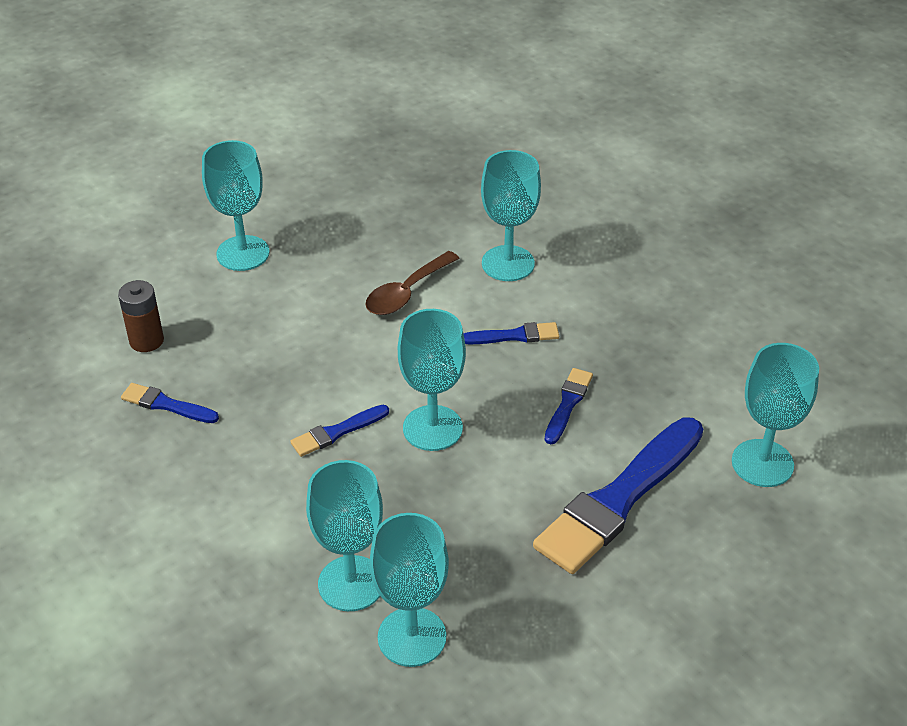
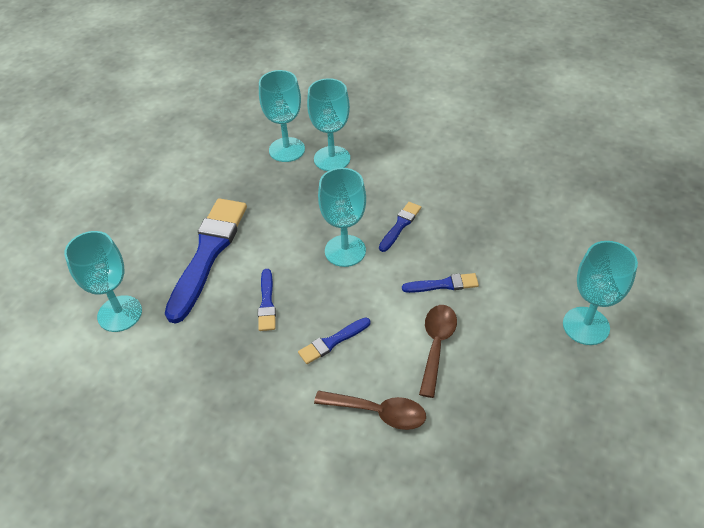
camera: 155 degrees right, 5 degrees up
(146, 340) = (569, 232): brown battery -> none
(166, 405) = (512, 201): blue brush -> blue brush (443, 284)
(508, 263) = (378, 412): turquoise goblet -> brown spoon

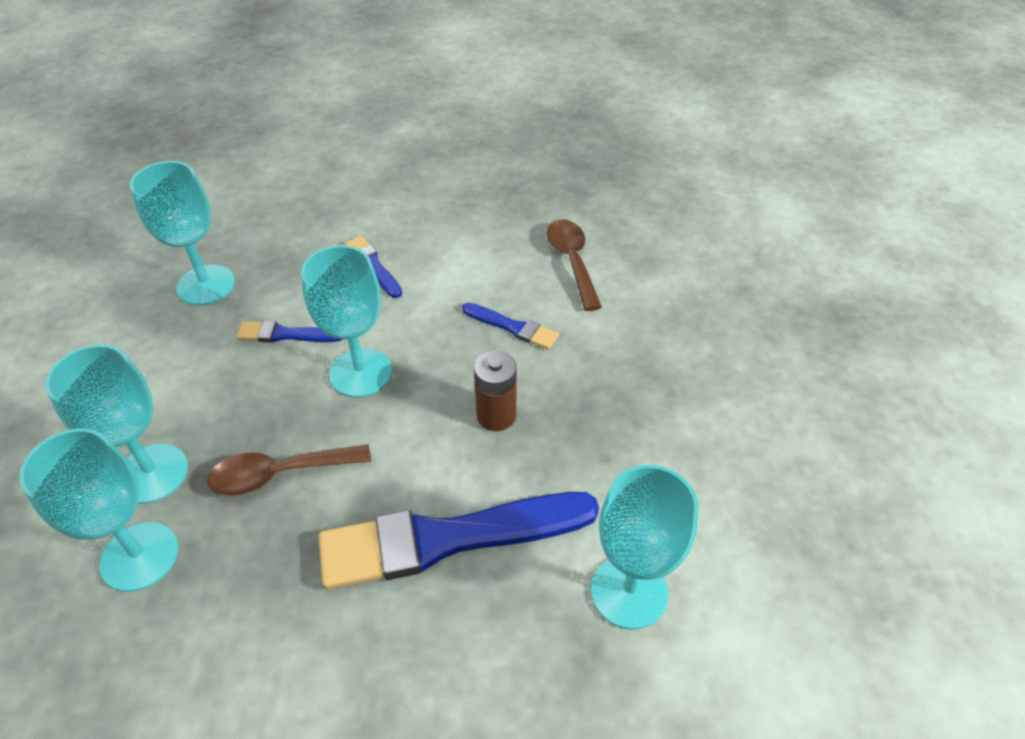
camera: 120 degrees left, 0 degrees up
(267, 303) = (496, 415): blue brush -> brown battery
(436, 345) = (463, 246): brown spoon -> brown spoon (280, 474)
(586, 326) = (375, 160): turquoise goblet -> turquoise goblet (206, 285)

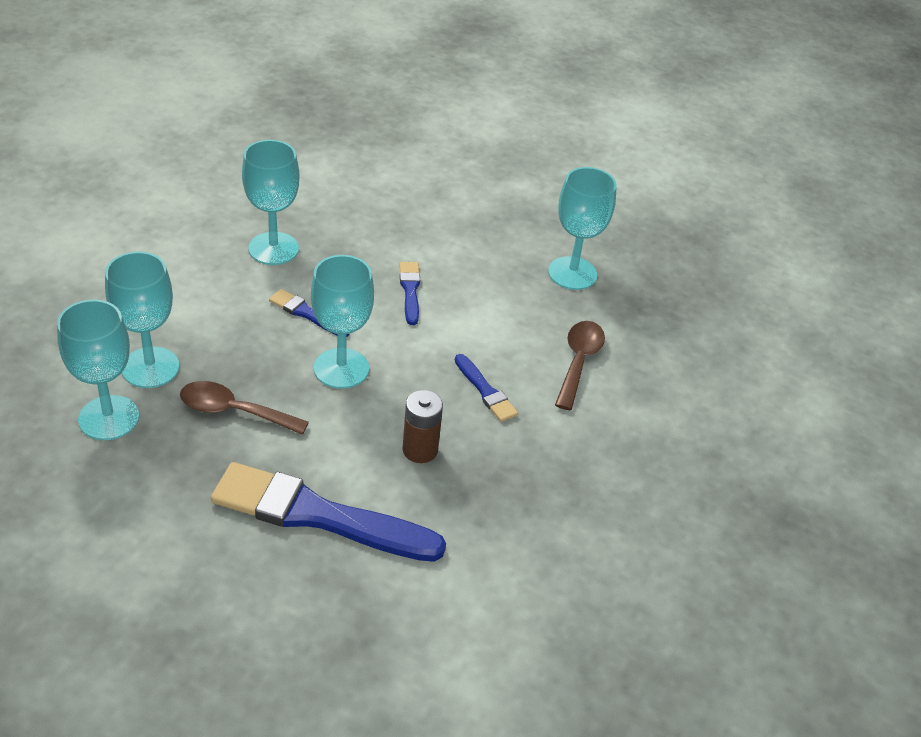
camera: 25 degrees right, 5 degrees down
(629, 592) = (421, 620): turquoise goblet -> turquoise goblet (572, 273)

